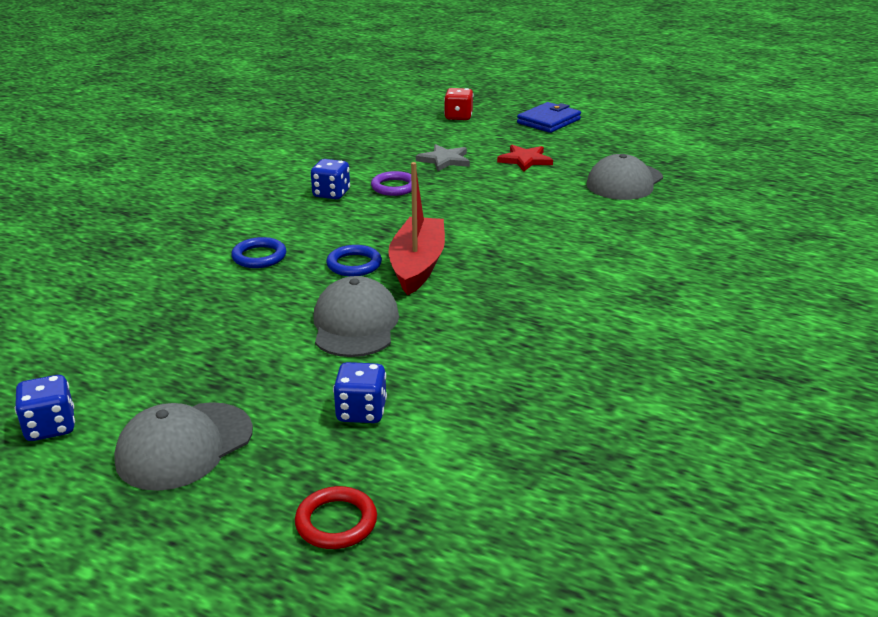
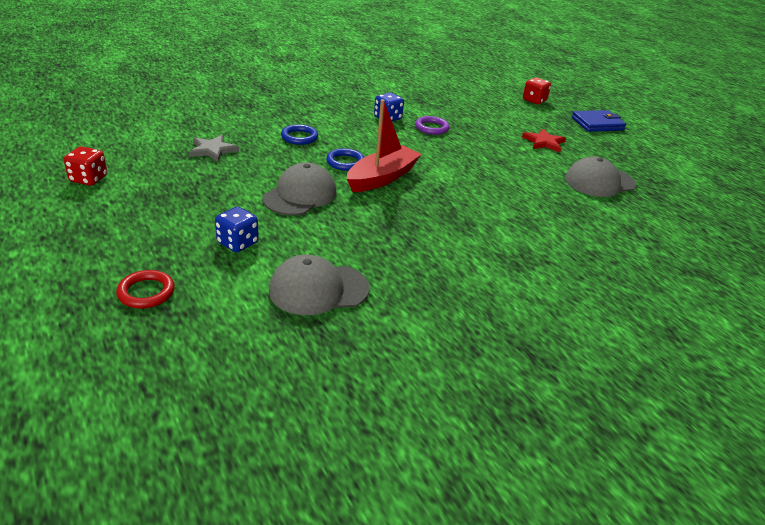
camera: 30 degrees right, 5 degrees up
(50, 427) = (88, 179): blue dice -> red dice
(184, 446) = (131, 217): grey cap -> grey cap (318, 289)
(444, 160) = (487, 123): grey star -> grey star (212, 150)

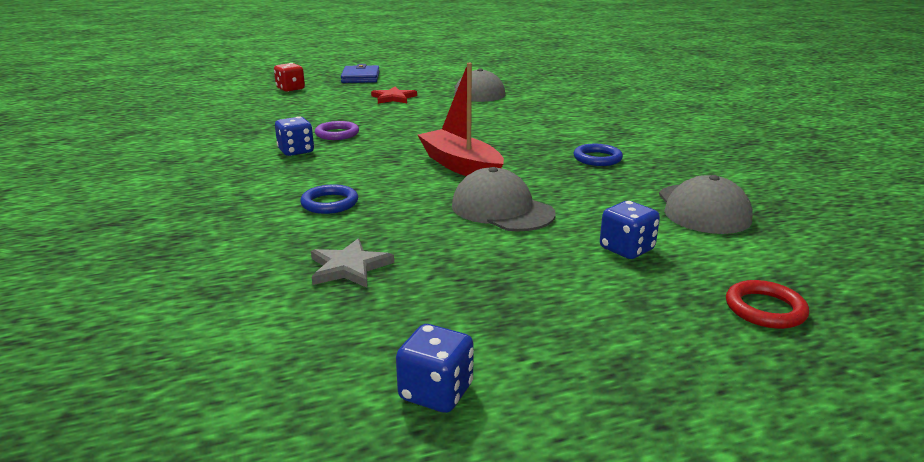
camera: 75 degrees left, 10 degrees down
(88, 179) = (436, 392): red dice -> blue dice
(345, 162) = (416, 181): blue ring -> blue ring (597, 158)

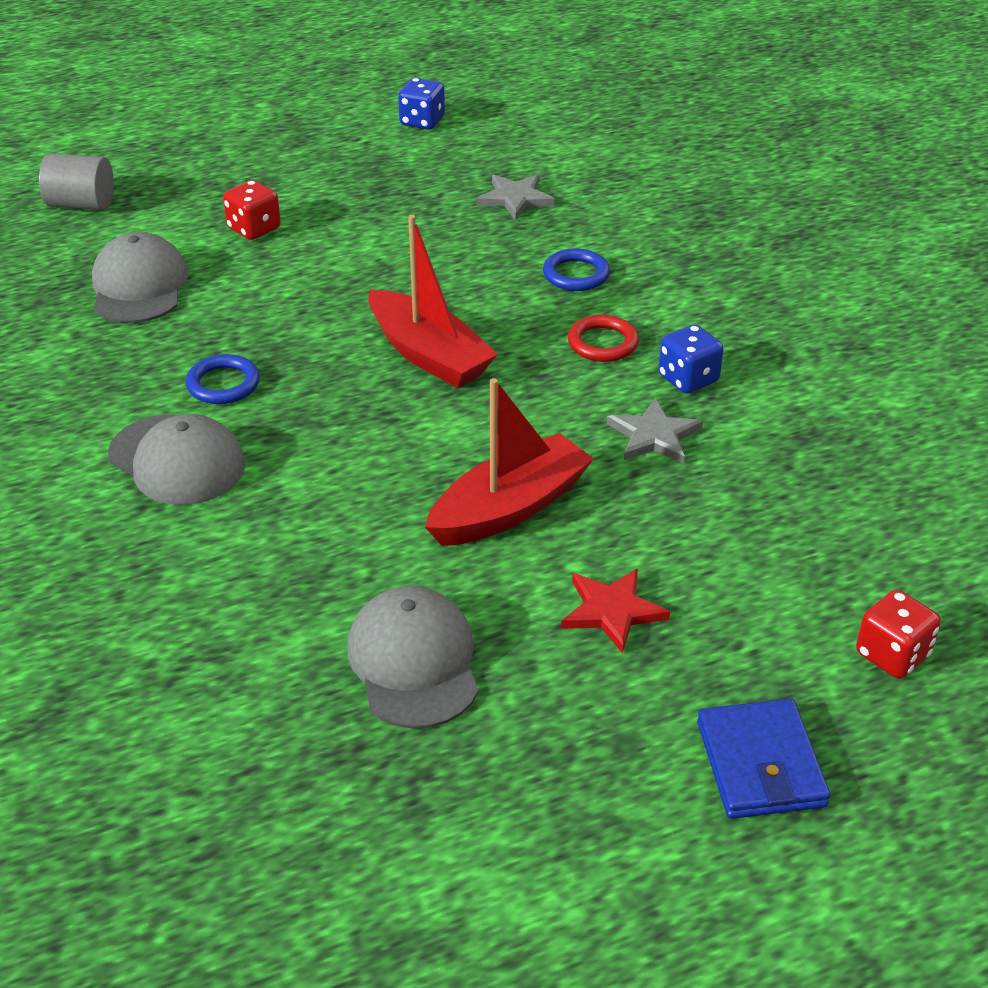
camera: 175 degrees right, 15 degrees up
(337, 134) = (654, 436): purple ring -> grey star
(427, 118) = (509, 508): none -> red boat
(502, 209) = (373, 274): grey cap -> grey cap (177, 460)
(626, 249) = (254, 229): blue dice -> red dice
(765, 309) = (169, 180): red ring -> red ring (603, 343)
(841, 283) = (81, 204): none -> grey cylinder

